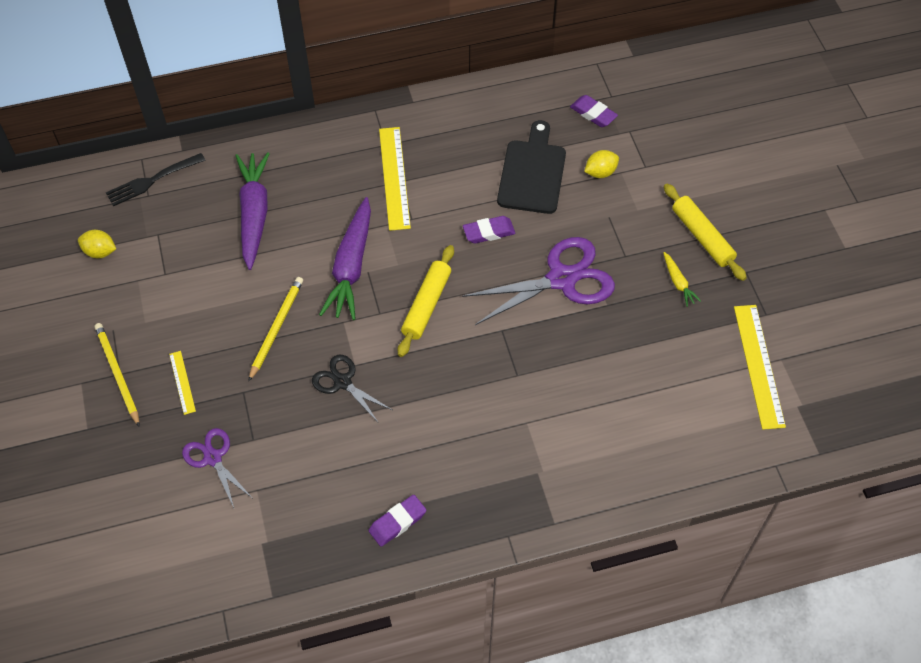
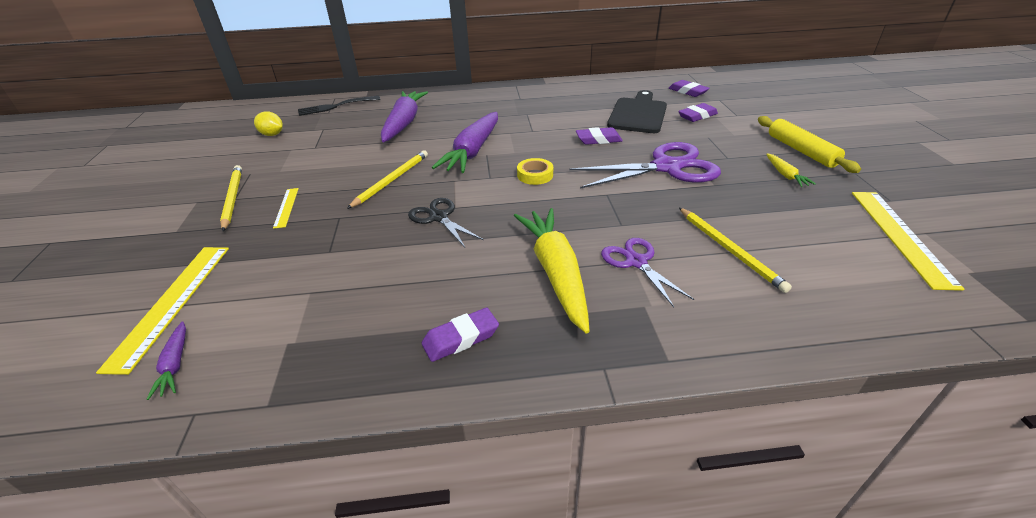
camera: 10 degrees right, 20 degrees down
(183, 573) = (175, 364): none -> purple carrot
(213, 458) = (279, 262): purple scissors -> purple scissors (636, 262)
(394, 177) = (523, 112): yellow ruler -> yellow ruler (172, 303)
(426, 305) = (535, 175): yellow rolling pin -> yellow tape
(463, 444) = (555, 273): none -> yellow carrot
(600, 172) = (697, 116): yellow lemon -> purple eraser
(611, 399) = (729, 250): none -> yellow pencil

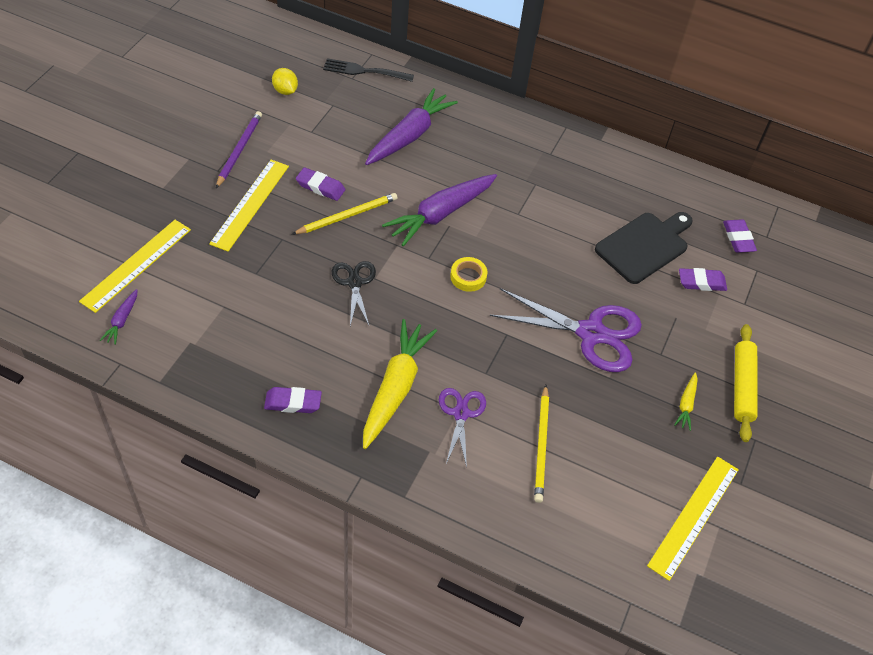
camera: 25 degrees right, 15 degrees up
(233, 198) = (216, 169): yellow pencil -> none
(250, 179) = (239, 150): none -> purple pencil
(286, 207) = (250, 204): yellow ruler -> yellow ruler, size x1.95
(598, 140) = (567, 262): purple eraser -> purple eraser (320, 187)

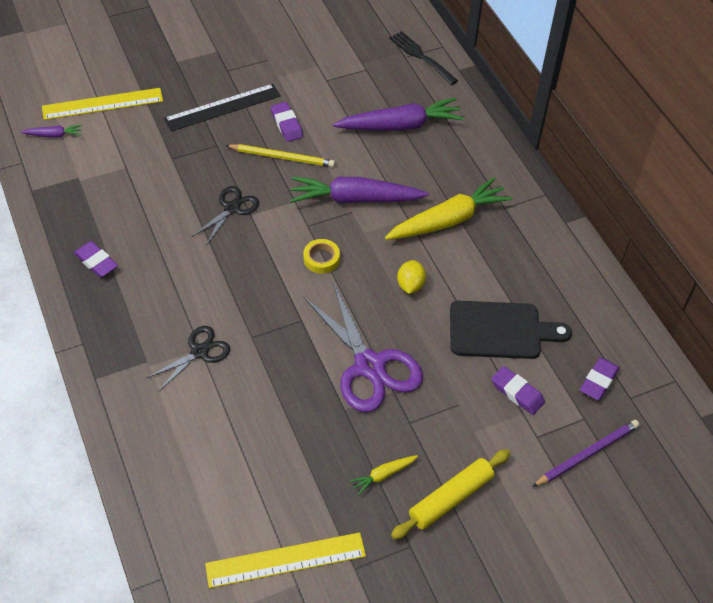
camera: 45 degrees right, 0 degrees up
(122, 320) = (54, 135): purple carrot -> purple carrot turned 150 degrees counterclockwise
(239, 150) = (258, 64): purple pencil -> purple pencil (587, 454)
(250, 204) = (222, 107): yellow ruler -> black ruler
(285, 91) = (341, 39): yellow lemon -> yellow lemon (410, 285)
(395, 388) = (174, 301): yellow carrot -> yellow carrot (448, 220)
(461, 414) = (199, 352): purple scissors -> black scissors
(541, 445) = (231, 418): yellow pencil -> none

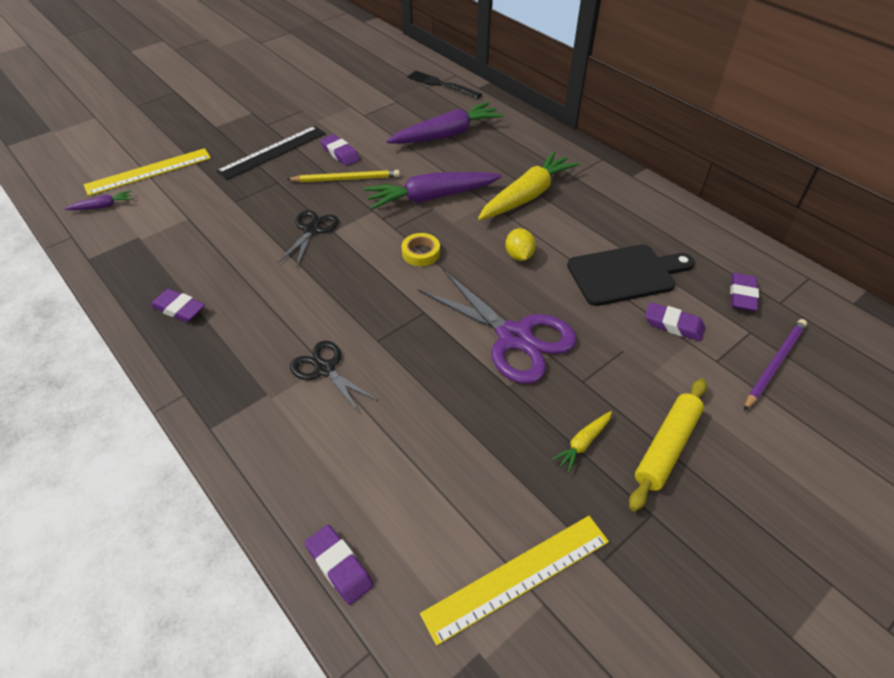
camera: 15 degrees left, 5 degrees down
(160, 513) = (339, 566): none -> purple eraser
(199, 352) = (325, 369): black scissors -> black scissors turned 75 degrees counterclockwise

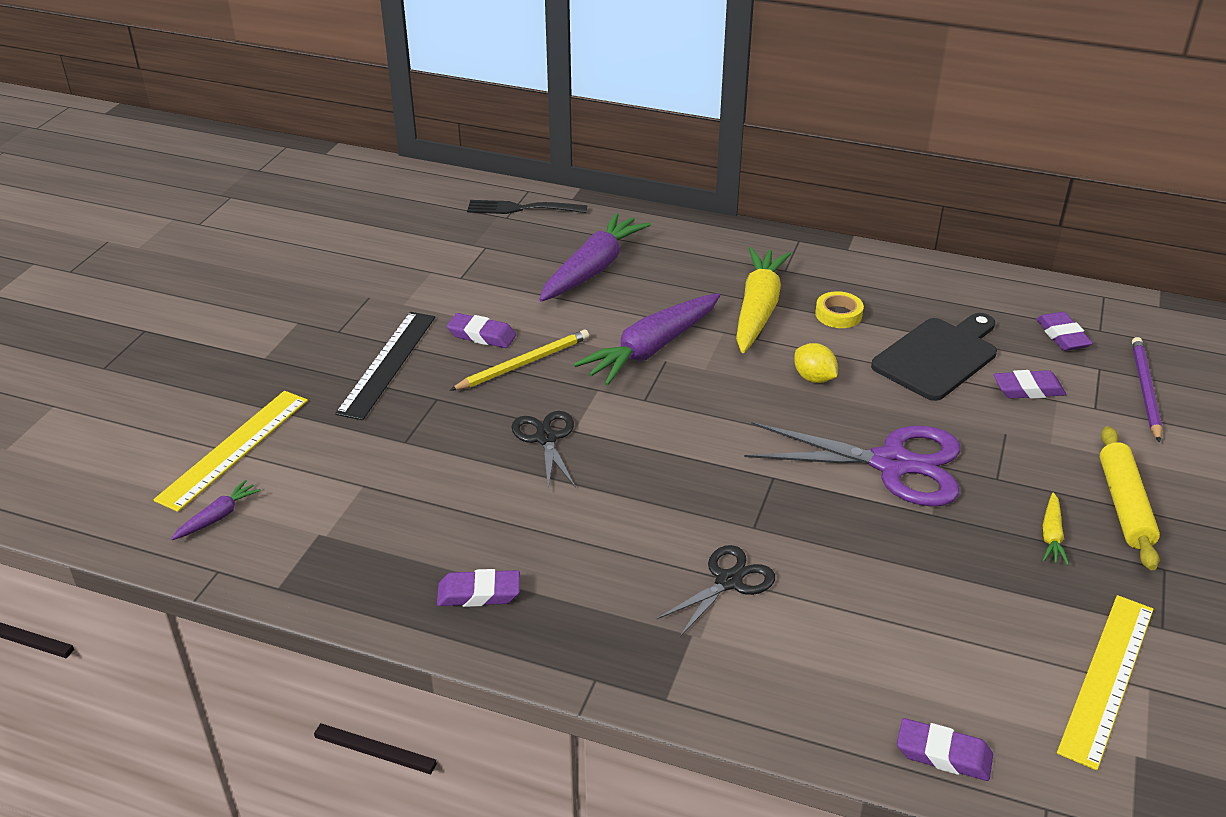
camera: 30 degrees left, 10 degrees down
(325, 369) = (728, 581): black scissors -> black scissors turned 120 degrees clockwise
(421, 253) = (704, 416): yellow tape -> yellow tape (838, 314)

